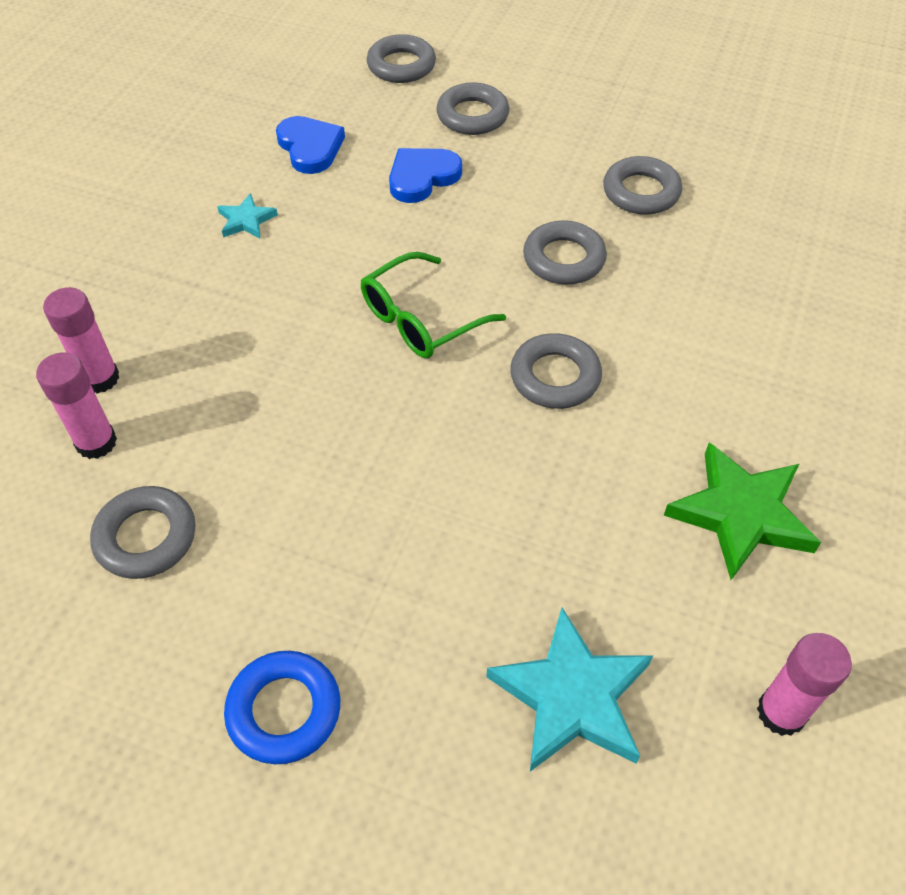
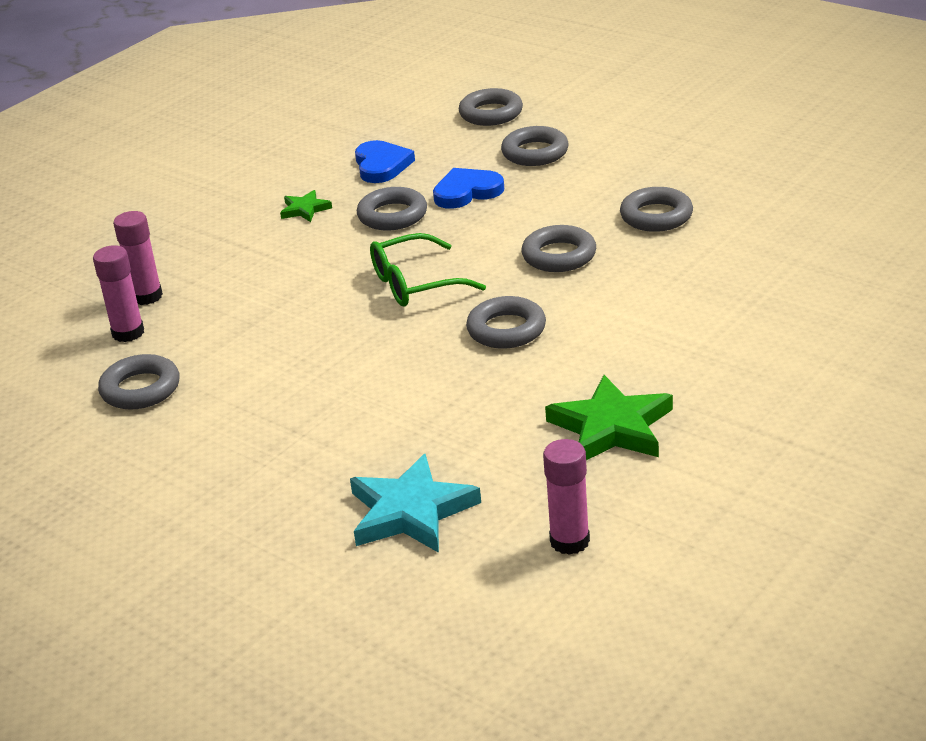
camera: 20 degrees right, 20 degrees down
(246, 220) = (305, 209): turquoise star -> green star
(284, 710) = (195, 491): blue ring -> none
(352, 219) = (392, 215): none -> grey ring

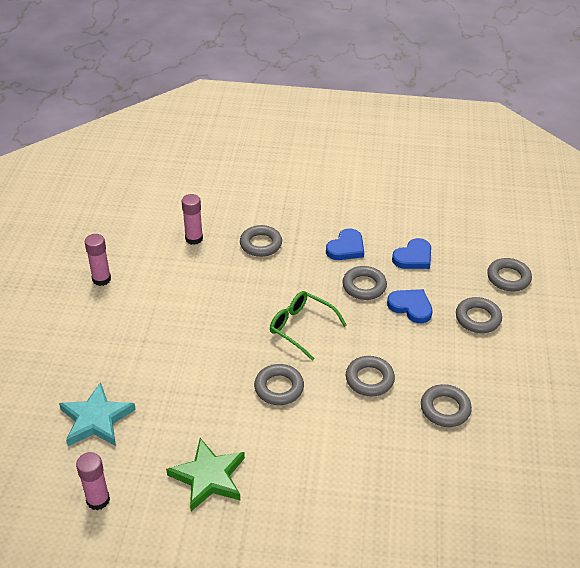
camera: 55 degrees right, 10 degrees up
(140, 389) = (150, 267): grey ring -> grey ring (261, 244)
(147, 296) = (228, 229): pink glue stick -> pink glue stick (101, 279)
(305, 209) = (346, 248): green star -> blue heart

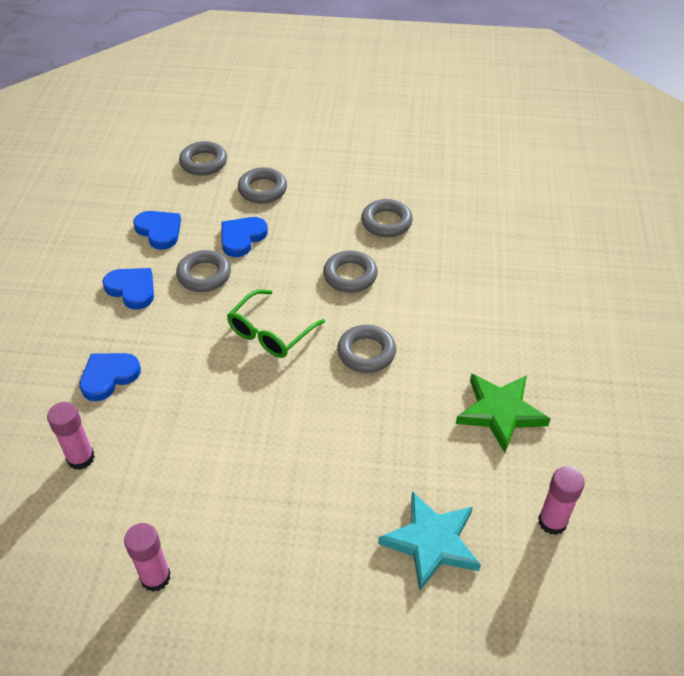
camera: 90 degrees left, 5 degrees up
(261, 244) = (109, 377): grey ring -> blue heart

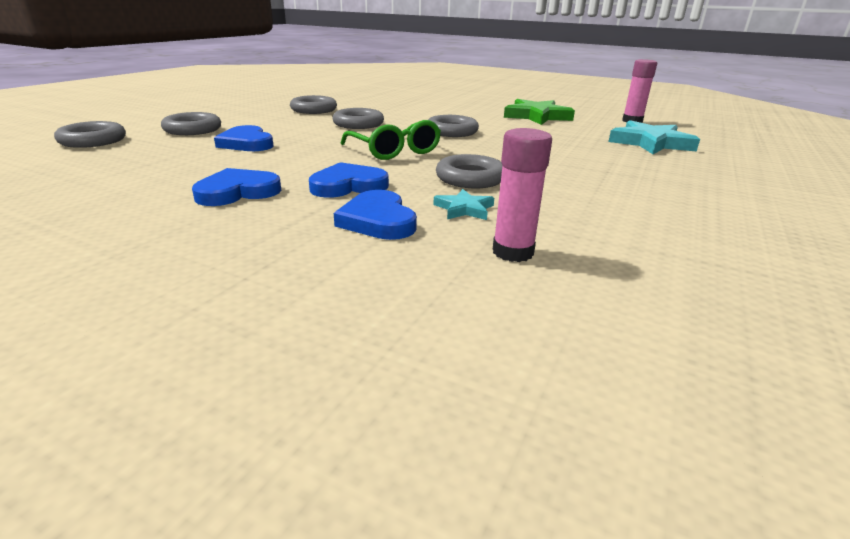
camera: 70 degrees left, 20 degrees down
(146, 416) = (464, 209): none -> turquoise star
(155, 577) = (708, 231): pink glue stick -> none
(159, 231) = (161, 169): blue heart -> blue heart (348, 186)
(204, 275) = (274, 161): grey ring -> grey ring (470, 178)

